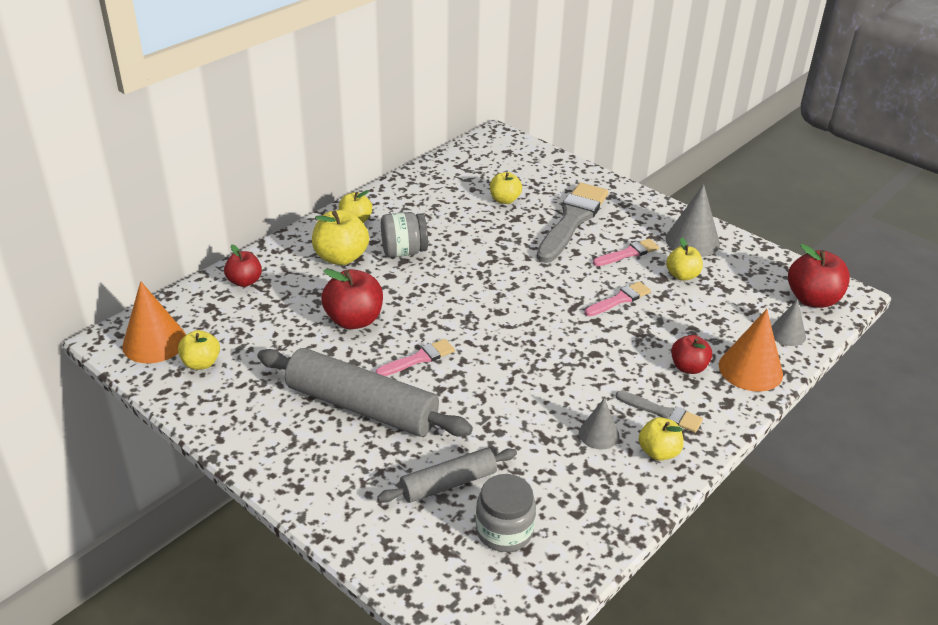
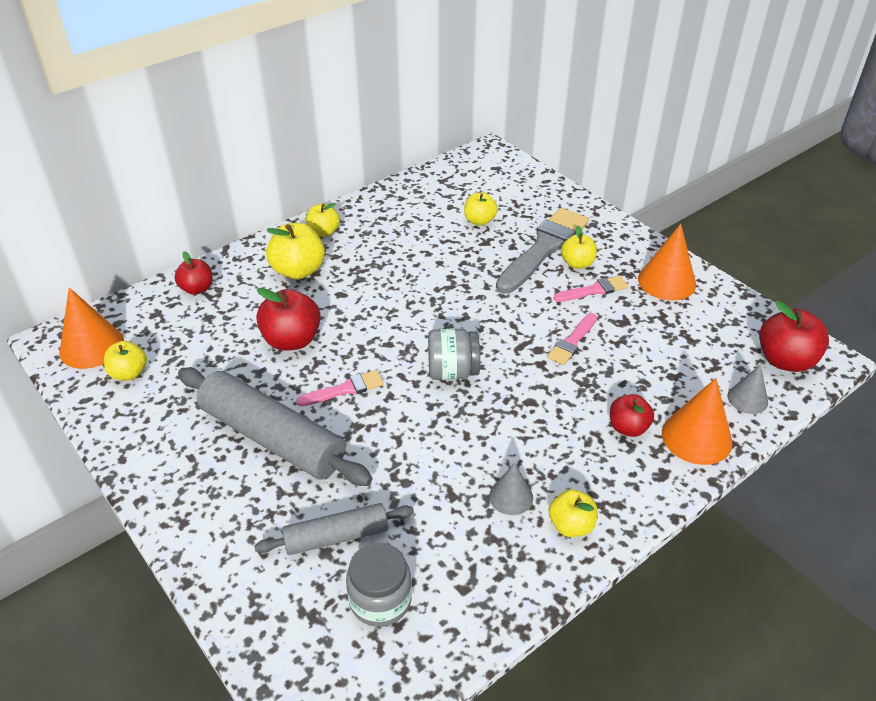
camera: 10 degrees right, 5 degrees up
(404, 251) = (362, 269): grey jar -> grey jar (452, 371)
(620, 299) = (572, 342): pink brush -> pink brush turned 150 degrees clockwise
(662, 413) = (587, 479): grey brush -> none
(682, 275) = (646, 320): yellow apple -> yellow apple (577, 264)
(692, 241) = (666, 281): grey cone -> orange cone

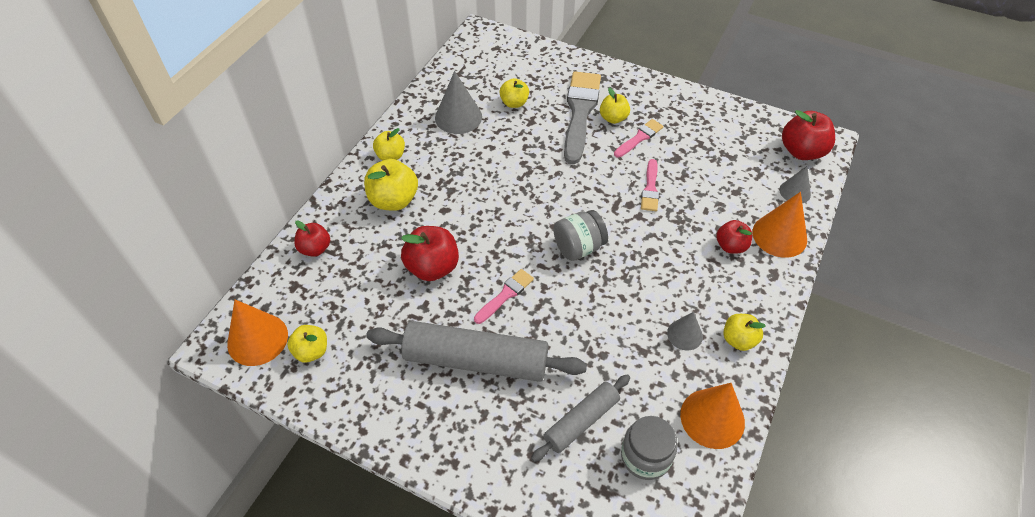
camera: 25 degrees left, 10 degrees up
(413, 218) = (458, 117): none -> grey cone
(666, 281) = (686, 112): orange cone -> orange cone (712, 418)

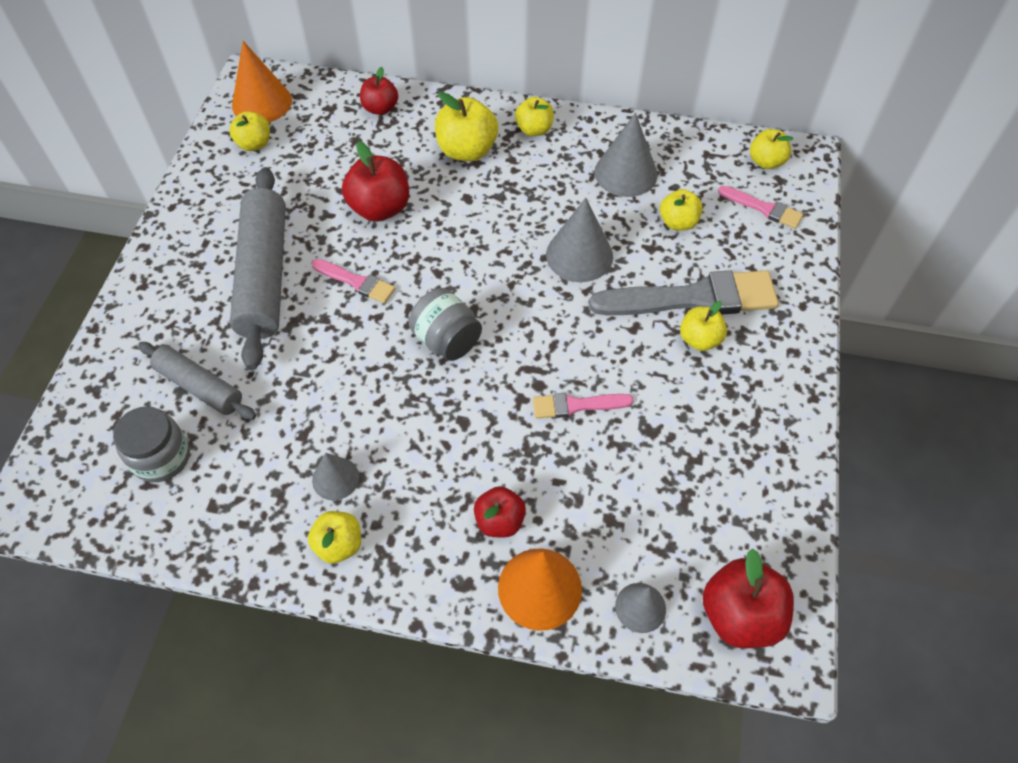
camera: 75 degrees right, 5 degrees up
(478, 49) = (766, 162): none -> yellow apple
(525, 158) = (579, 255): none -> grey cone
(639, 138) = (673, 378): pink brush -> pink brush (763, 208)
(712, 418) = (218, 523): orange cone -> none

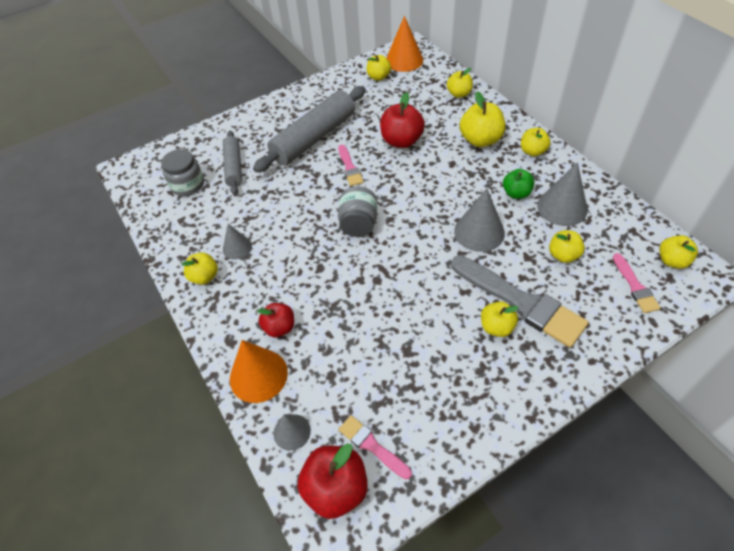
camera: 50 degrees right, 5 degrees down
(380, 108) = (459, 94): red apple -> yellow apple
(568, 187) = (516, 193): none -> green apple
(576, 405) = (383, 305): pink brush -> pink brush (371, 445)

